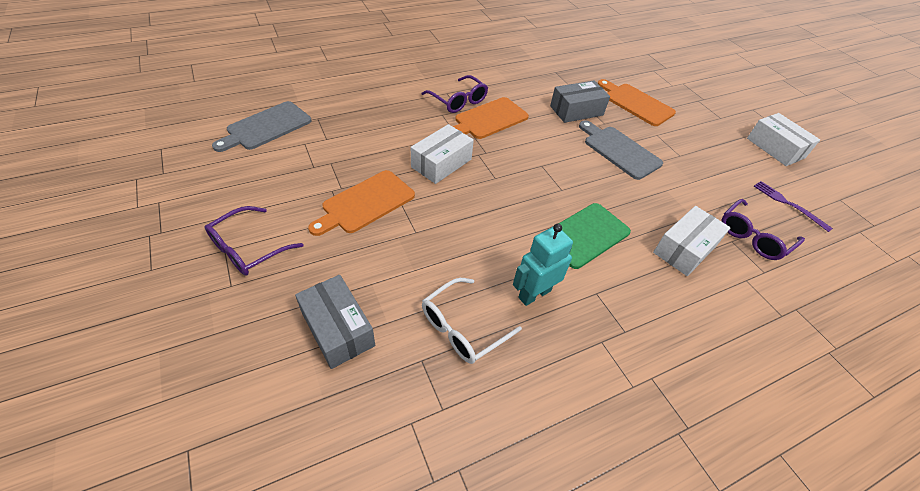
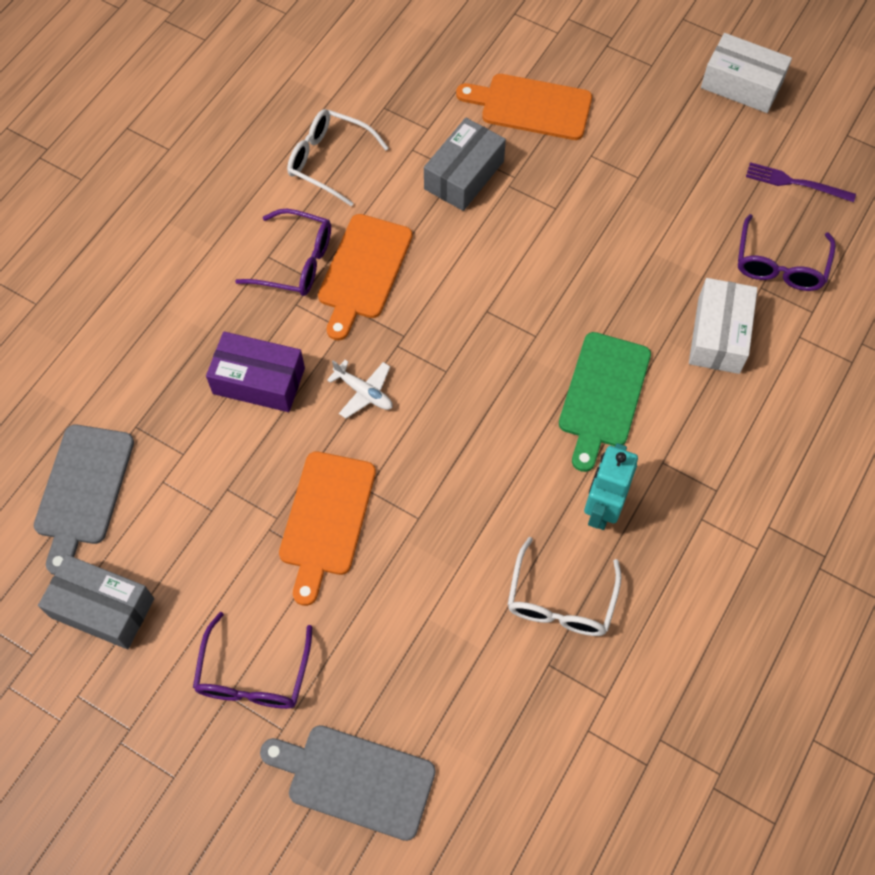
camera: 30 degrees left, 15 degrees up
(338, 329) = (440, 693): grey box -> grey box (102, 608)
(393, 132) = (259, 381): none -> purple box
(441, 163) = (364, 392): white box -> white plane
(510, 76) = (328, 161): none -> white glasses
(619, 150) = (562, 218): grey cutting board -> grey cutting board (355, 779)

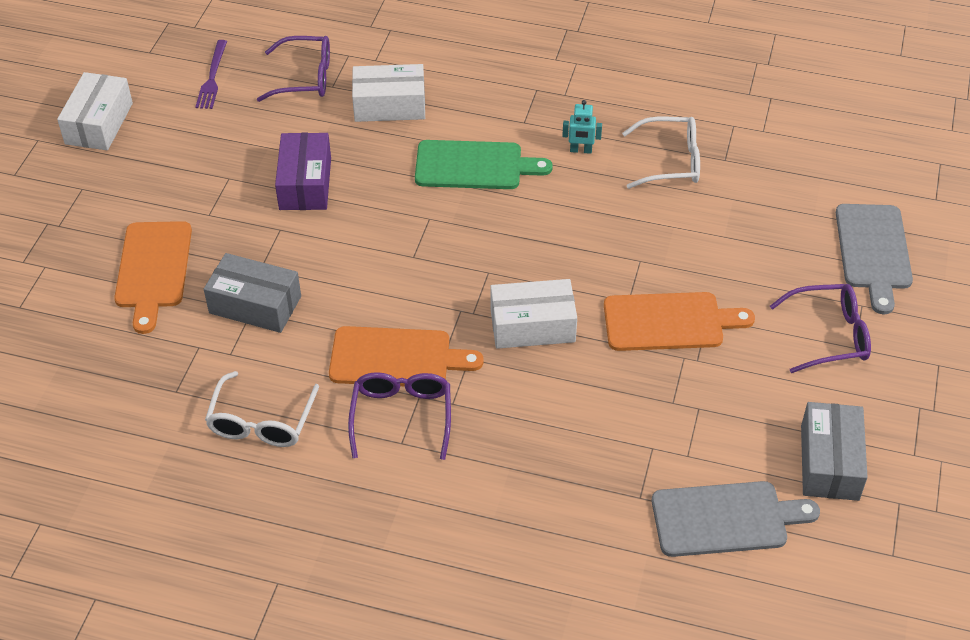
camera: 105 degrees left, 15 degrees down
(259, 381) = (550, 409): purple box -> purple box (305, 183)
(364, 392) = (532, 326): white plane -> white box
(602, 508) = (581, 150): turquoise robot -> turquoise robot, size x0.59

